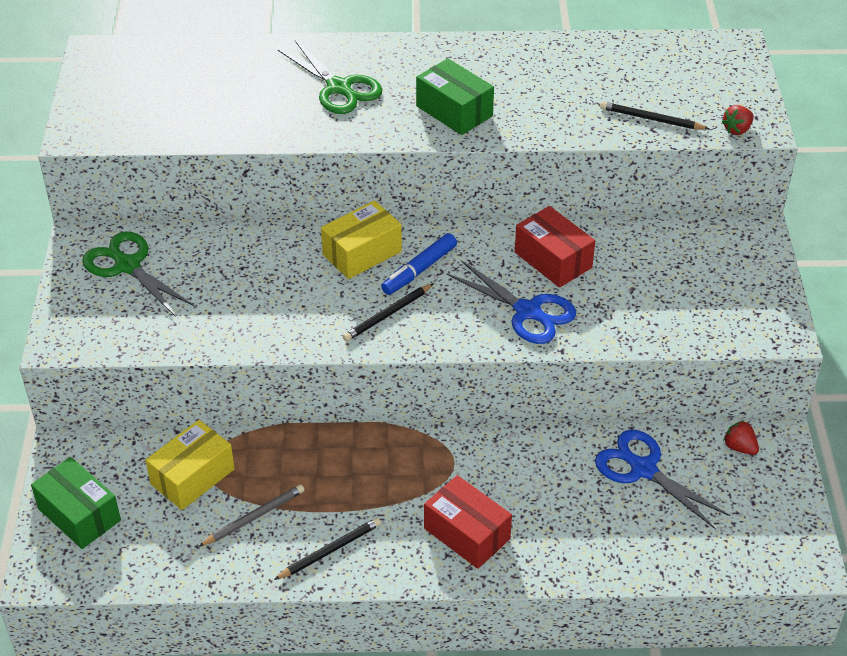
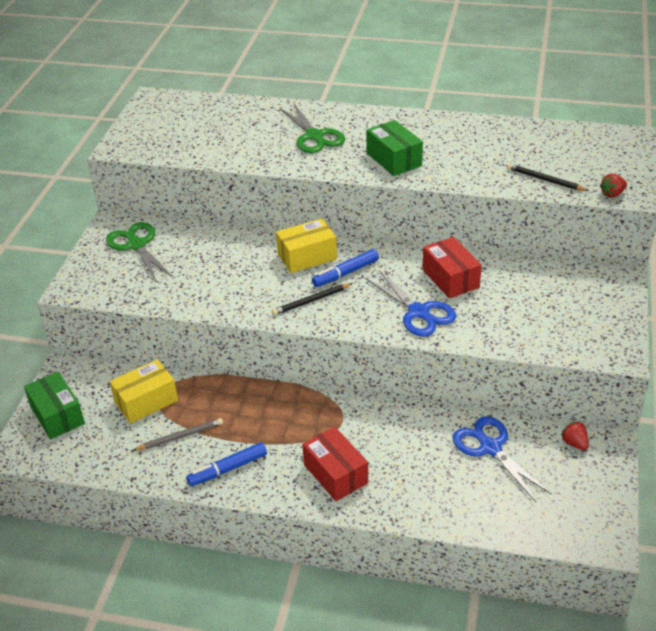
camera: 15 degrees right, 5 degrees down
(330, 550) = (227, 469): black pencil -> blue marker

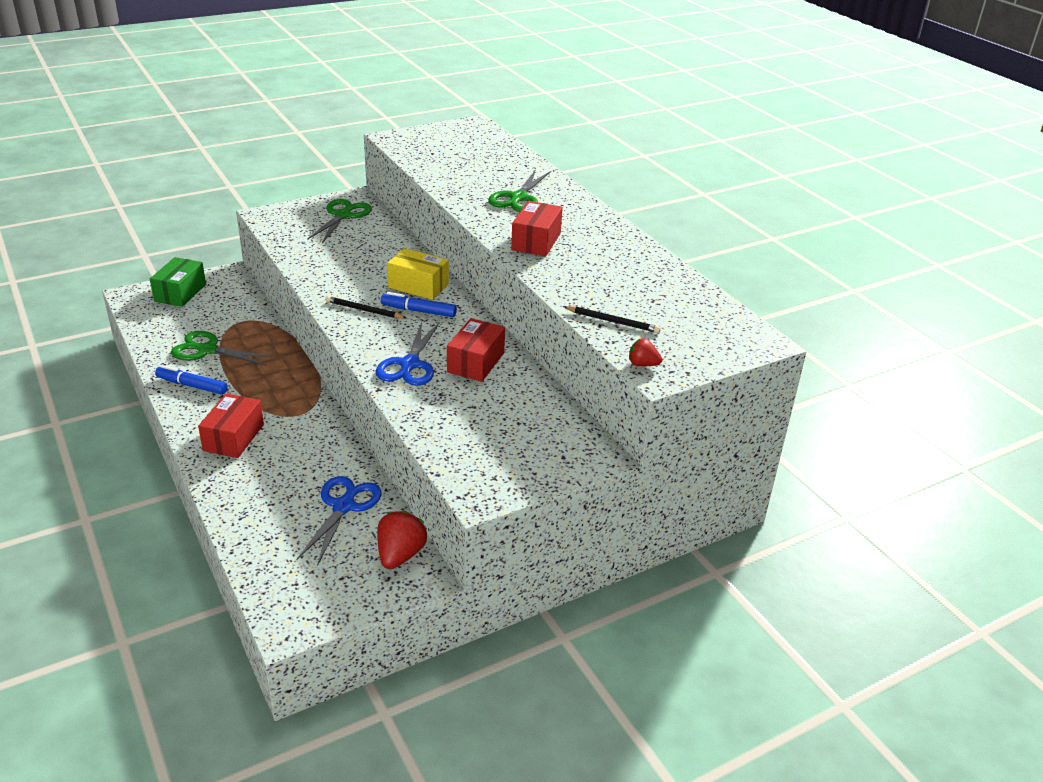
camera: 45 degrees right, 5 degrees down
(146, 401) = (230, 319): yellow box -> none
(180, 436) = (207, 350): grey pencil -> green scissors
(394, 159) = (536, 241): green box -> red box
(545, 180) = (612, 321): black pencil -> black pencil turned 120 degrees clockwise
(574, 443) = (400, 555): red strawberry -> red strawberry, size x1.76

